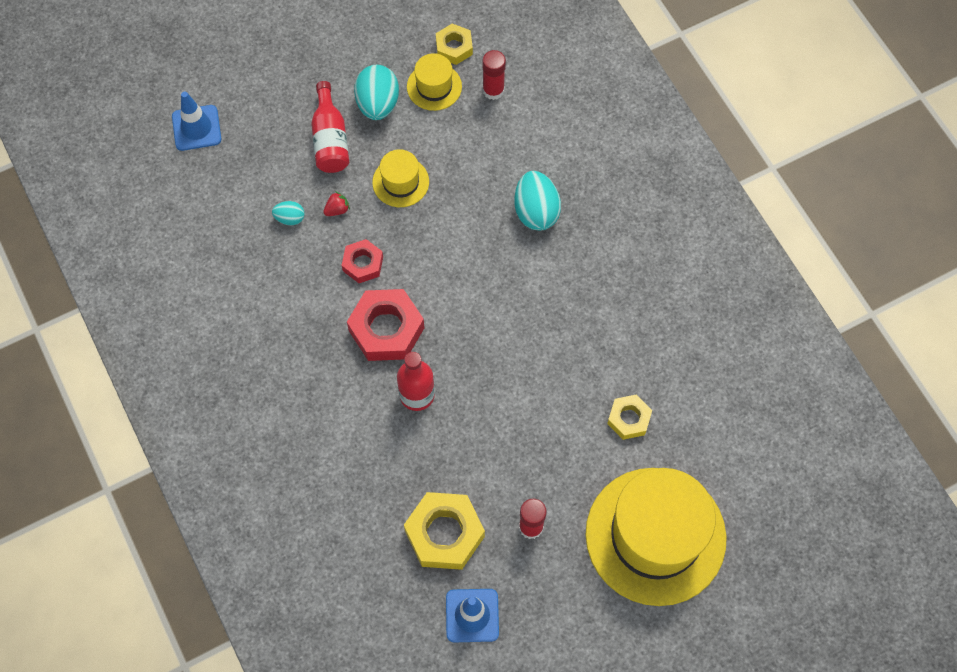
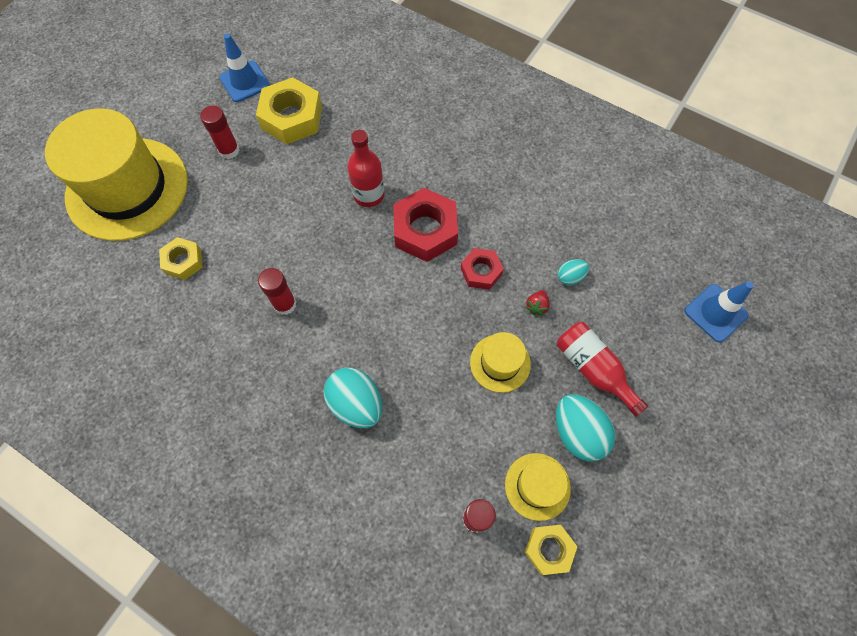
camera: 150 degrees right, 0 degrees up
(553, 326) = (285, 304): none -> red glue stick

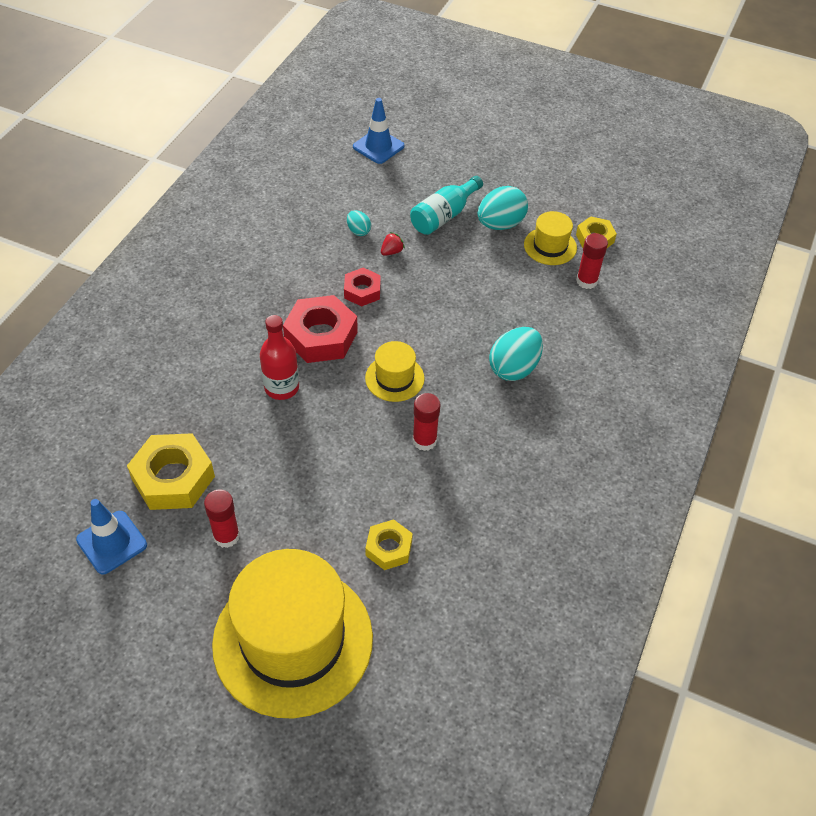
camera: 100 degrees left, 15 degrees down
(500, 363) = (451, 273): yellow hat -> yellow hat (394, 378)
(537, 306) = (391, 252): red strawberry -> red strawberry turned 60 degrees counterclockwise
(593, 369) = (444, 216): red bottle -> turquoise bottle

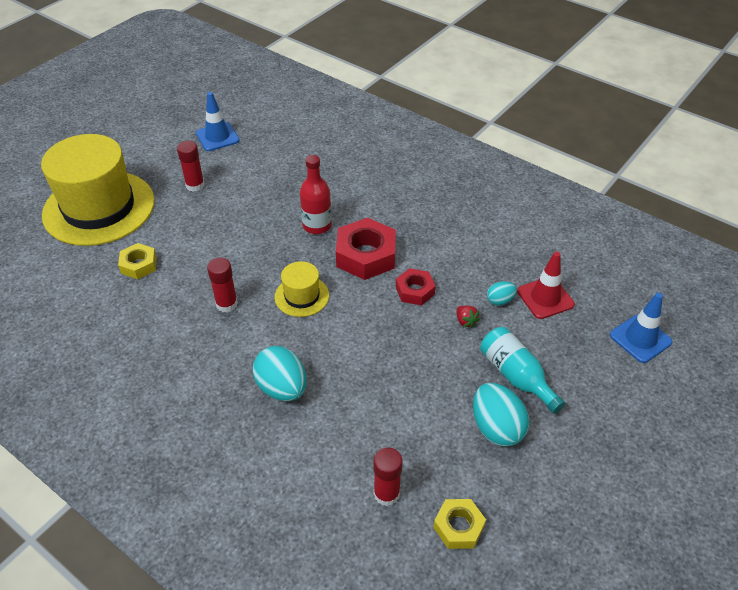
camera: 105 degrees right, 5 degrees down
(173, 478) = (255, 165): yellow nut -> none
(347, 202) = (545, 298): none -> red traffic cone
(550, 246) = (452, 470): yellow hat -> none

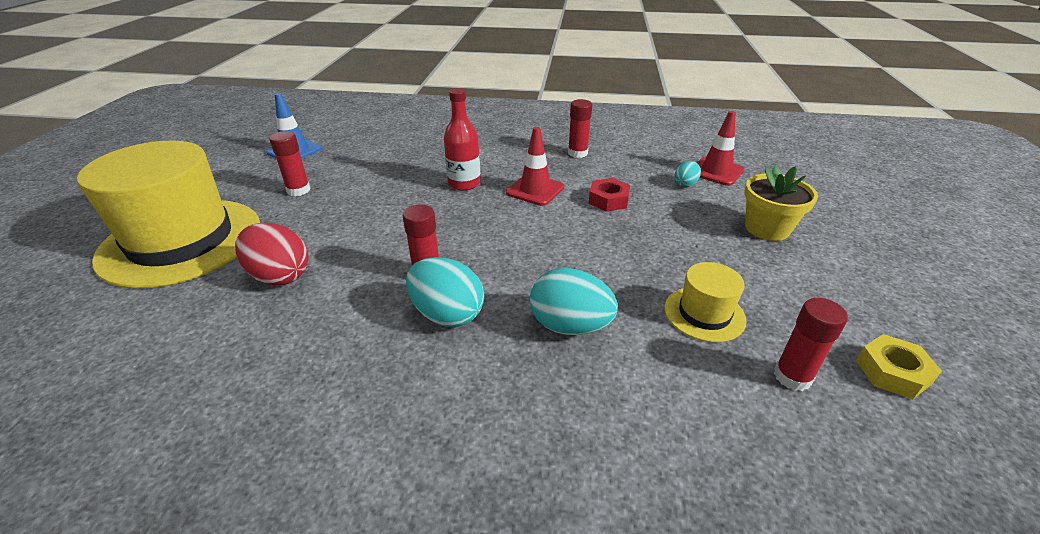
camera: 30 degrees left, 10 degrees down
(139, 265) = (280, 276): yellow nut -> red egg
(302, 296) = (505, 239): yellow hat -> yellow hat (704, 314)
(366, 255) = (535, 190): red nut -> red traffic cone
(440, 226) = (577, 153): none -> red glue stick
(465, 321) = (677, 206): red strawberry -> none
(496, 428) = (805, 272): turquoise egg -> turquoise egg (447, 314)
(516, 376) = (767, 228): turquoise bottle -> yellow flower pot
(640, 338) = (813, 173): blue traffic cone -> none

